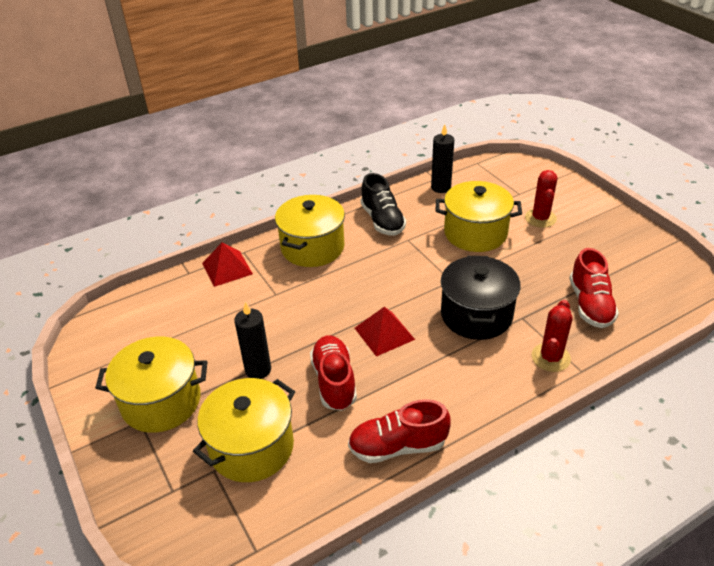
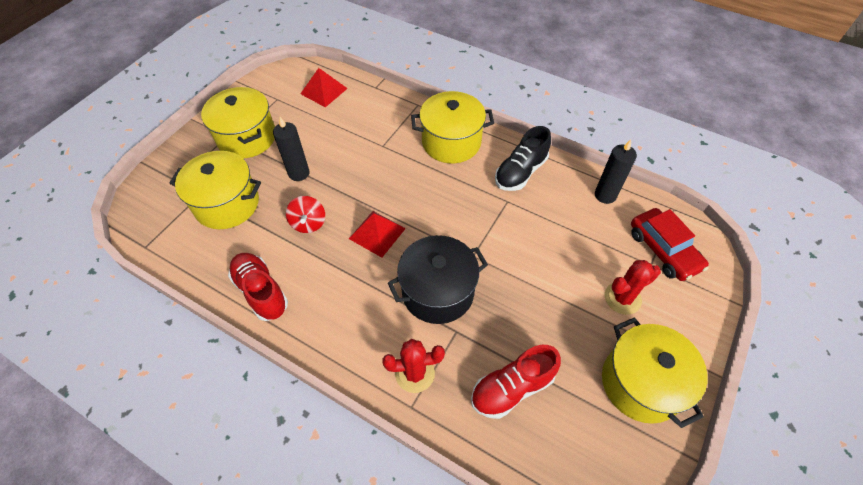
camera: 60 degrees right, 15 degrees up
(227, 268) = (393, 105): red pyramid -> red pyramid (324, 91)
(334, 381) = (308, 223): red shoe -> red spinning top
(475, 233) = (555, 249): yellow pot -> yellow pot (641, 383)
(510, 182) = (663, 250): none -> red car

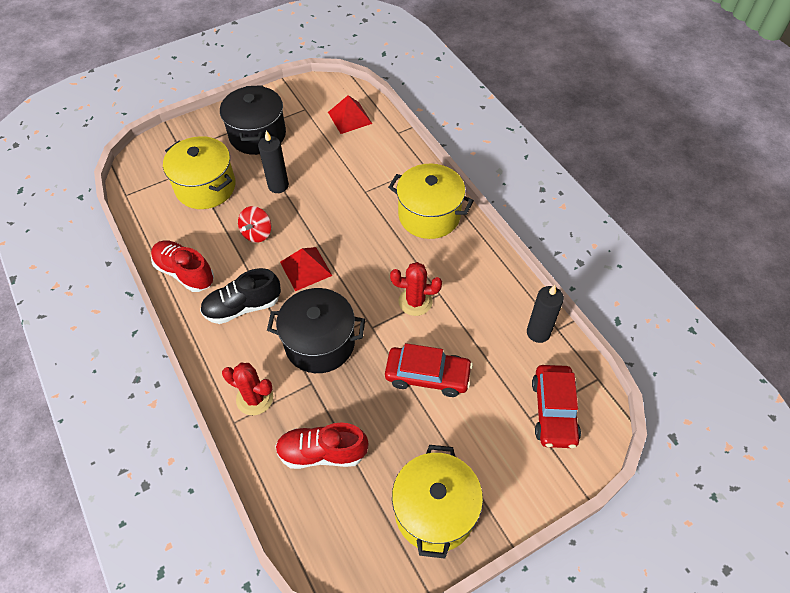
camera: 30 degrees right, 0 degrees up
(247, 137) = (257, 135): yellow pot -> black pot
(261, 291) = (185, 272): red shoe -> red shoe turned 45 degrees counterclockwise
(520, 172) = (472, 273): black shoe -> black shoe (242, 307)
(548, 272) = (427, 375): none -> red car
(622, 298) = (477, 432): red cactus -> red cactus (415, 301)

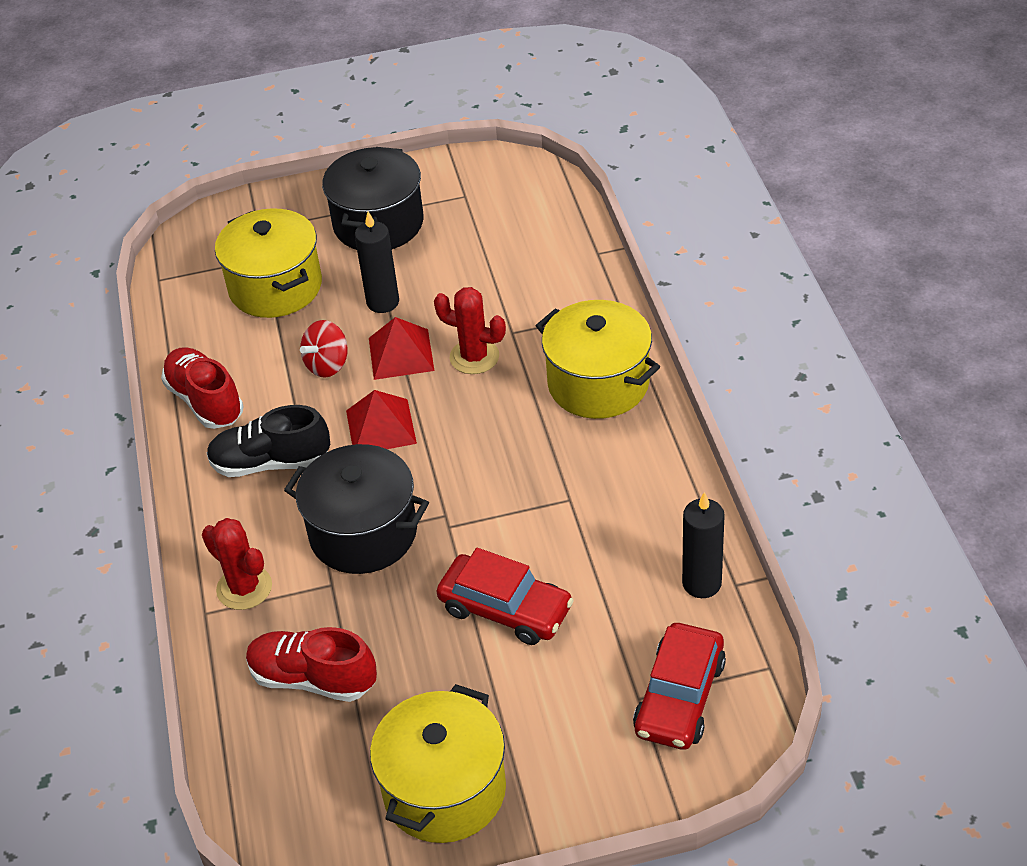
camera: 20 degrees right, 10 degrees down
(349, 117) = (529, 219): red pyramid -> red pyramid (401, 354)
(415, 301) = (527, 503): red cactus -> red cactus (474, 357)

